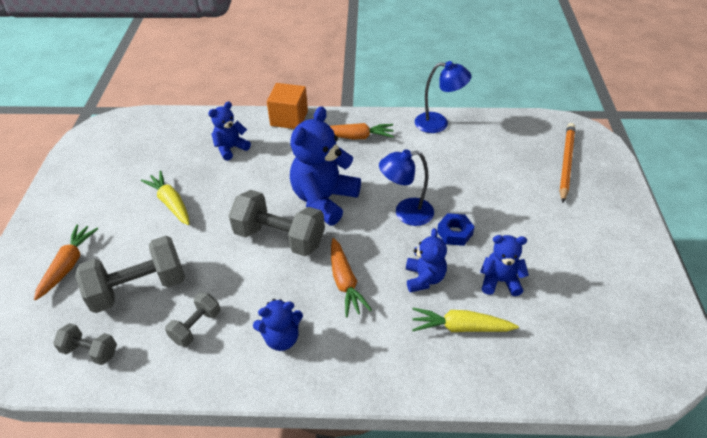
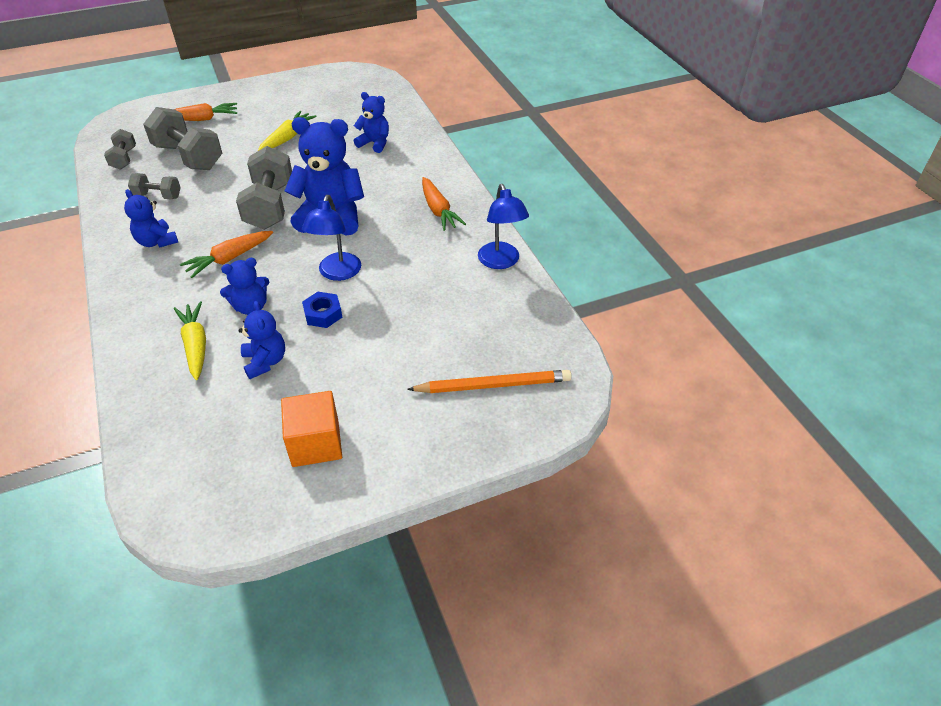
camera: 65 degrees right, 0 degrees up
(289, 118) = (440, 161): orange cube -> orange cube (315, 443)
(406, 213) = (337, 273): blue lamp -> blue lamp turned 135 degrees counterclockwise

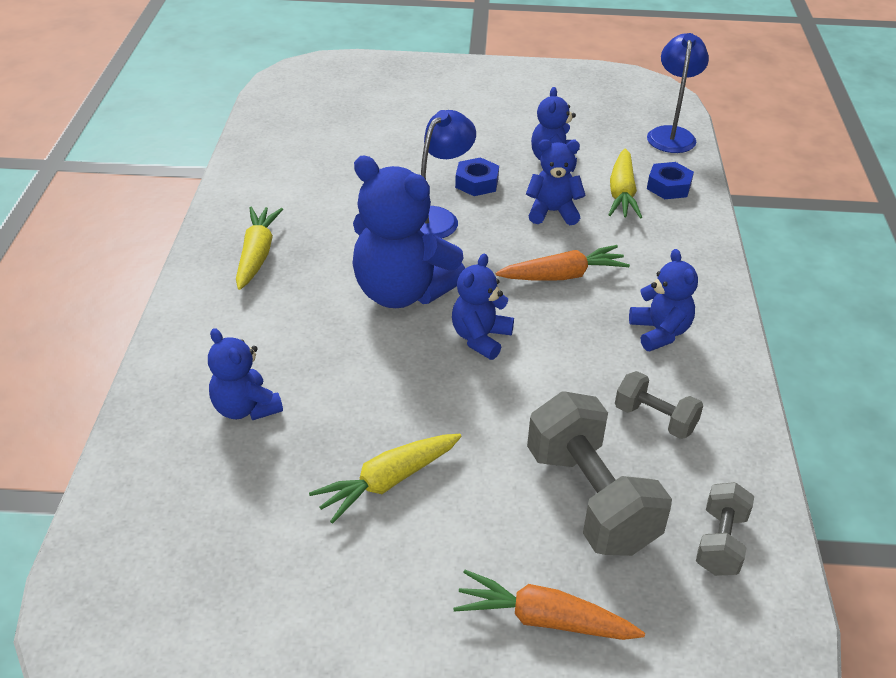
camera: 155 degrees left, 5 degrees down
(153, 367) = (669, 186): none -> blue nut
(270, 206) = (480, 338): grey dumbbell -> blue teddy bear
(315, 443) = (531, 98): orange cube -> none
(438, 210) = (257, 255): orange carrot -> yellow carrot
(493, 385) = (360, 90): orange pencil -> none
(501, 262) = (248, 174): blue lamp -> blue lamp (671, 134)

